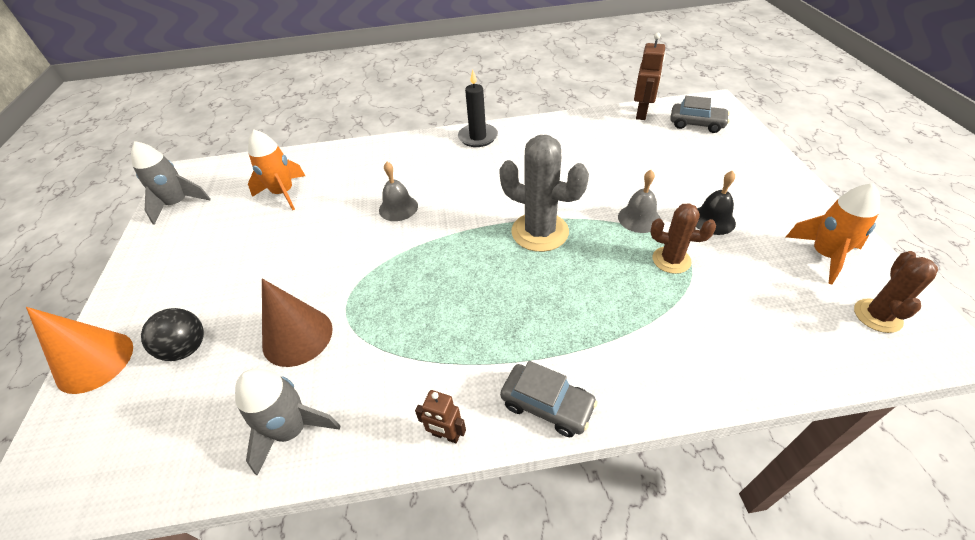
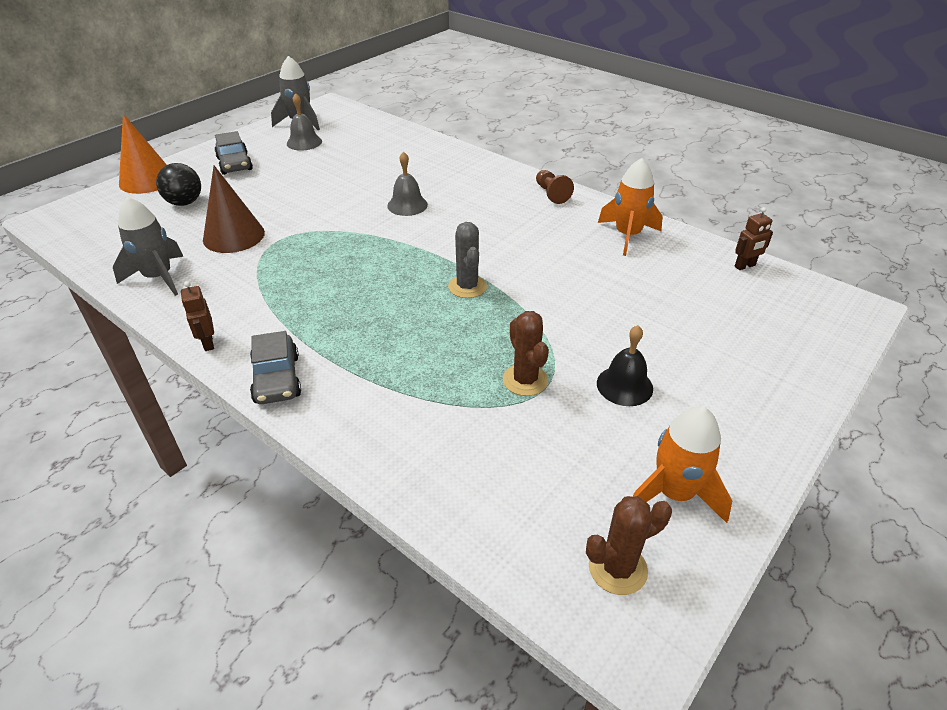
camera: 45 degrees right, 5 degrees down
(283, 193) = (360, 151): orange rocket -> orange rocket (627, 235)
(478, 137) = (551, 194): black candle -> brown pawn
(540, 232) = (467, 287): grey cactus -> grey cactus, size x0.60
(639, 218) = (561, 335): grey bell -> grey bell (304, 142)
(642, 113) = (745, 266): brown robot -> brown robot, size x0.61
(696, 124) = (787, 310): grey car -> grey car (235, 164)

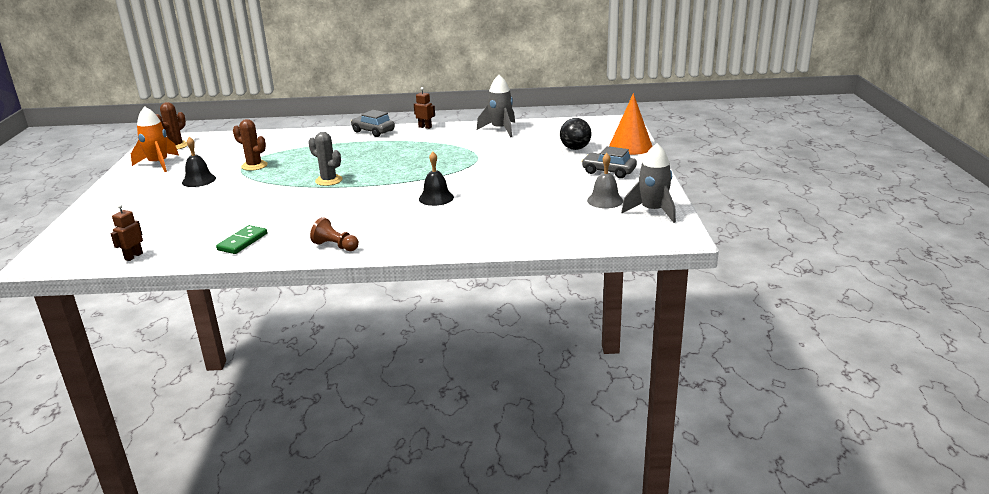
camera: 140 degrees right, 15 degrees down
(234, 236) = (506, 150): brown cone -> none
(407, 205) = (436, 198): grey bell -> black bell
(627, 235) = (242, 242): orange rocket -> green domino

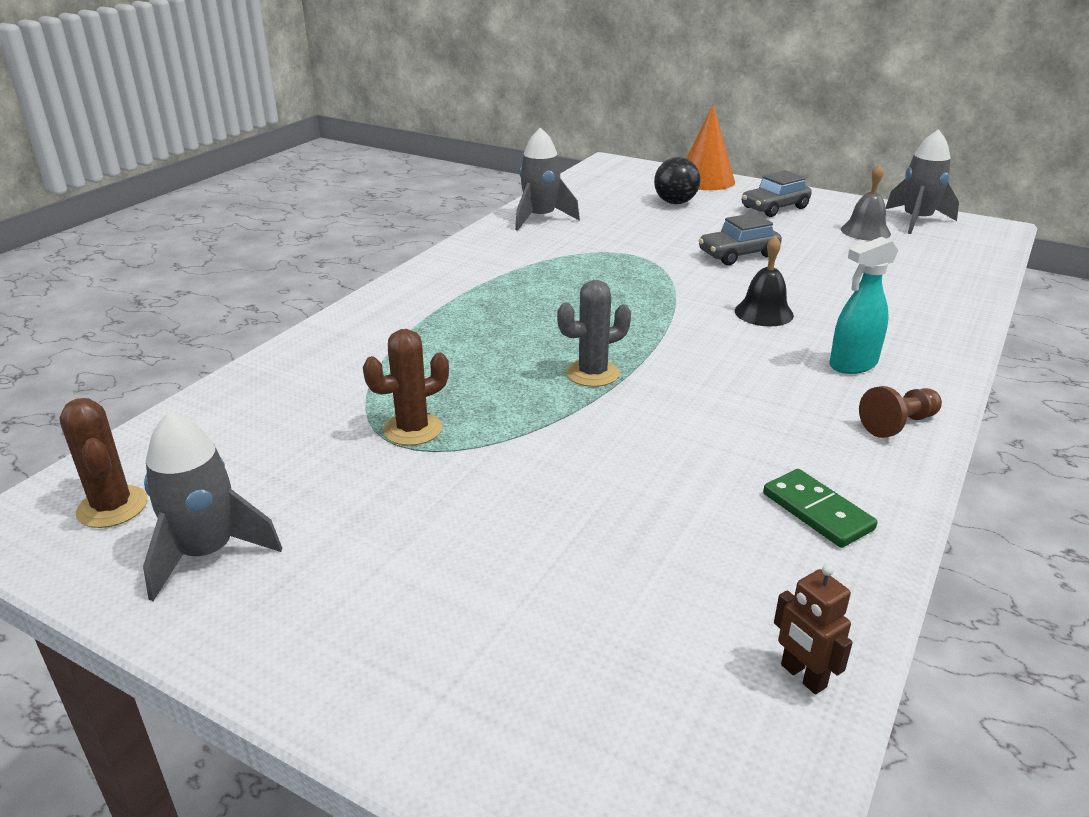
camera: 60 degrees left, 5 degrees up
(158, 164) = (207, 553): orange rocket -> grey rocket
(199, 180) = (409, 510): black bell -> none
(373, 131) = (401, 292): grey car -> grey car (738, 254)
(393, 227) = (852, 365): none -> turquoise spray bottle
(425, 127) = (448, 255): brown robot -> none

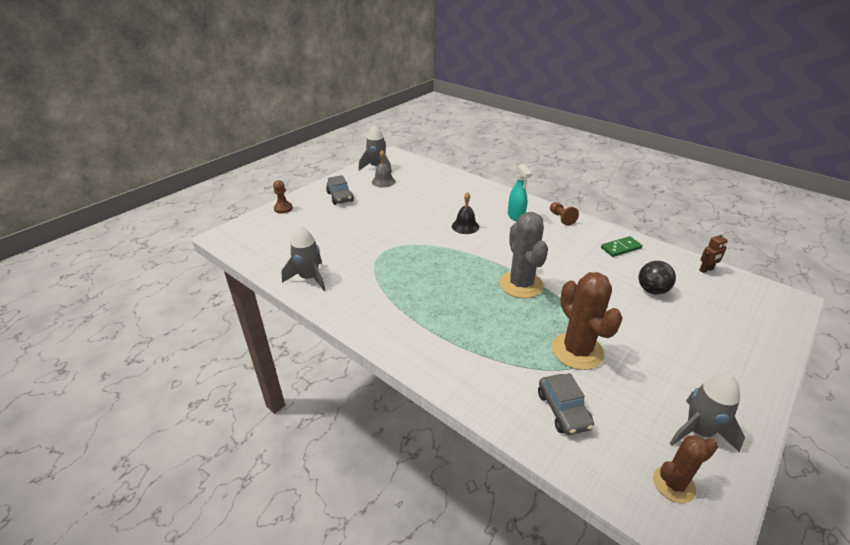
camera: 80 degrees left, 5 degrees up
(412, 429) = (577, 351): brown cactus -> brown cactus, size x1.66
(592, 373) = (521, 284): grey cactus -> grey cactus, size x1.66
(675, 202) = (313, 225): black ball -> black ball (652, 290)
(705, 180) = (283, 208): orange cone -> brown pawn
(738, 254) = (397, 219): grey car -> grey car (563, 410)

